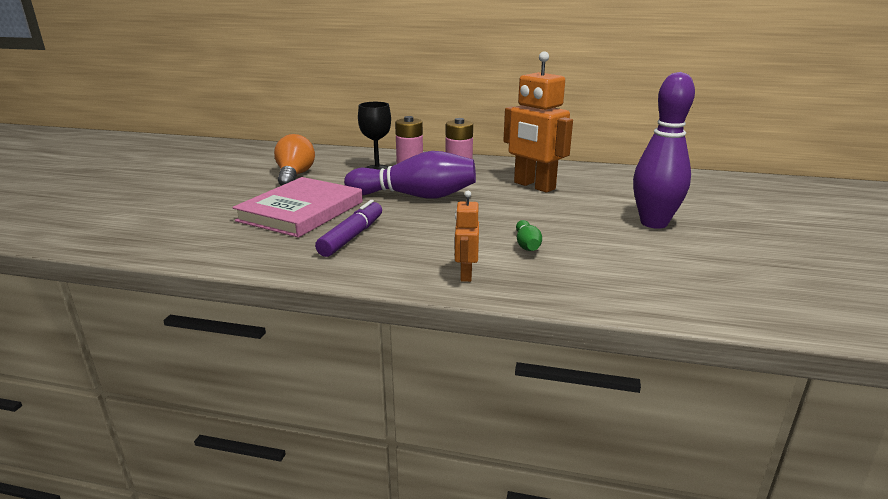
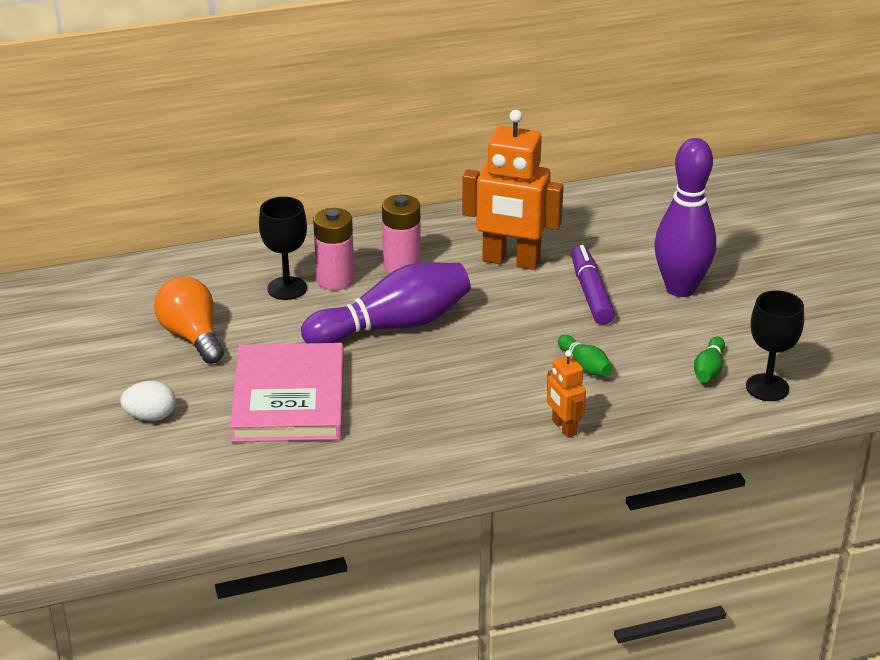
camera: 30 degrees left, 10 degrees up
(214, 200) = (150, 417): none -> white egg
(351, 237) = (396, 418): purple marker -> purple marker (591, 293)
(635, 273) = (709, 370): none -> green bowling pin
(685, 299) = (767, 388): none -> black goblet

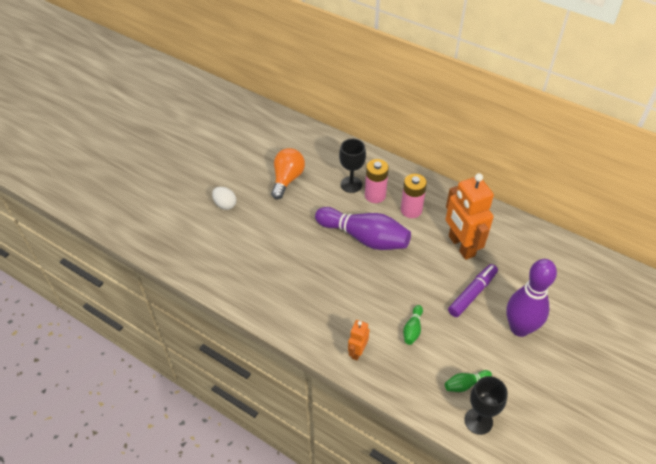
camera: 50 degrees right, 15 degrees up
(289, 399) = (279, 238): pink book -> none

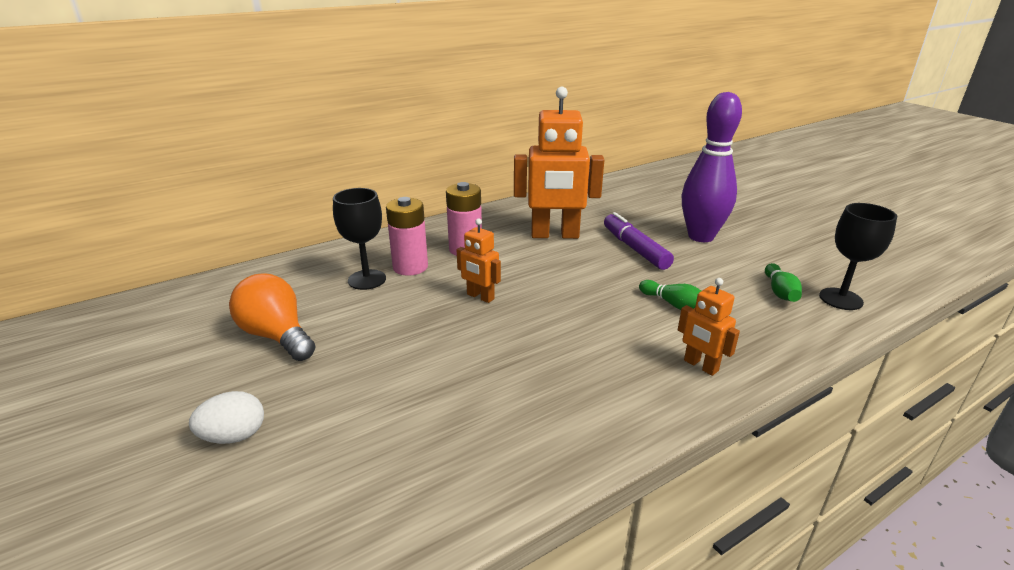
camera: 65 degrees left, 20 degrees down
(364, 238) = (480, 297): purple bowling pin -> orange robot

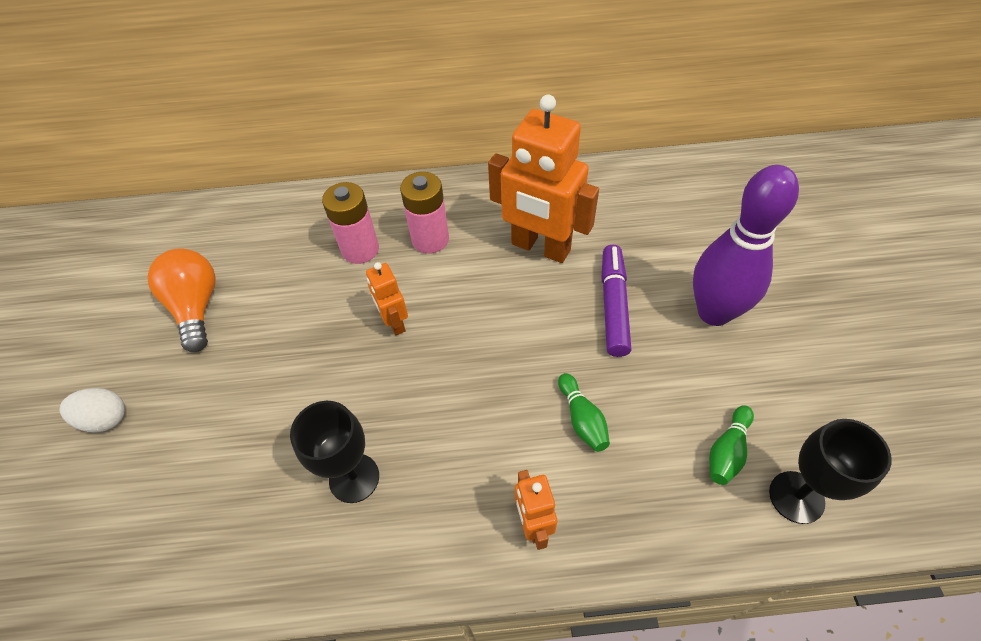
camera: 30 degrees right, 25 degrees up
(367, 280) = (310, 254): black goblet -> black goblet (354, 478)

